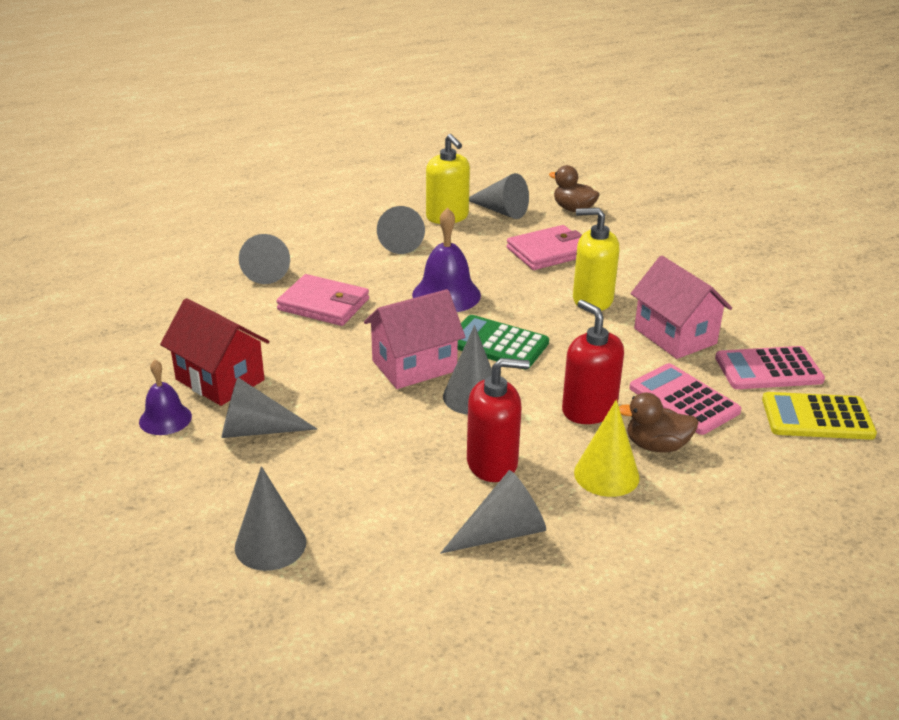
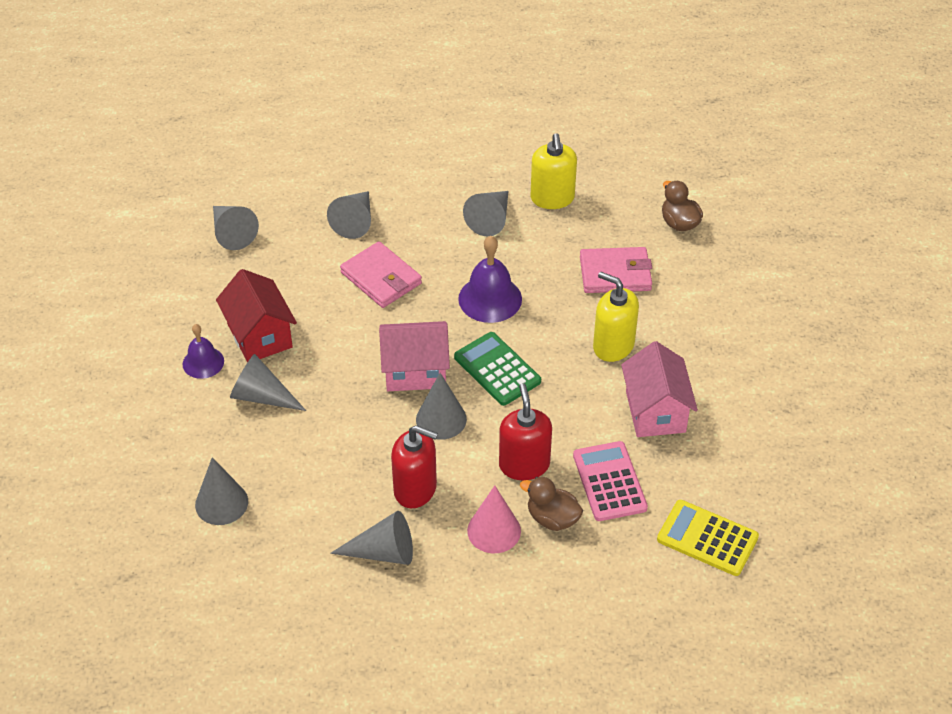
camera: 25 degrees right, 15 degrees up
(501, 211) = (607, 204): grey cone -> grey cone (232, 233)
(606, 474) = (494, 530): yellow cone -> pink cone
(768, 369) = (708, 475): pink calculator -> none

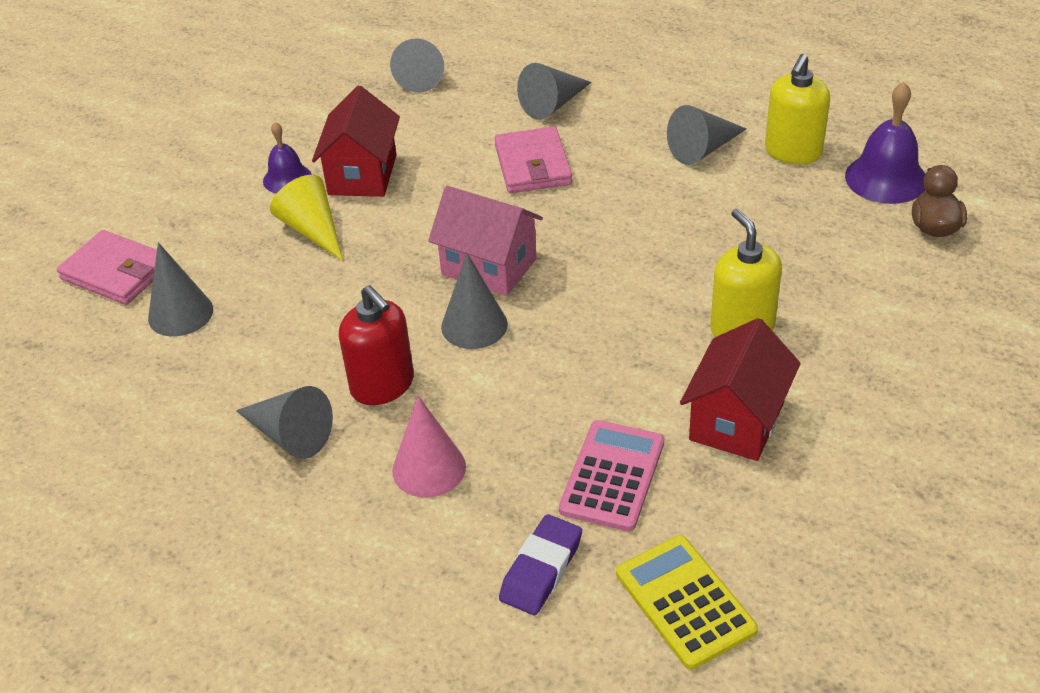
camera: 35 degrees right, 5 degrees down
(261, 396) = (312, 230): grey cone -> yellow cone
(490, 299) = (635, 226): purple bell -> purple bell (886, 178)
(497, 369) = (581, 299): green calculator -> none
(524, 465) = (525, 412): red soap dispenser -> none
(552, 518) = (508, 486): brown duck -> none
(613, 560) = (541, 569): none -> purple eraser
(615, 273) = (807, 252): pink wallet -> pink wallet (116, 272)
(655, 411) = (737, 421): pink house -> red house

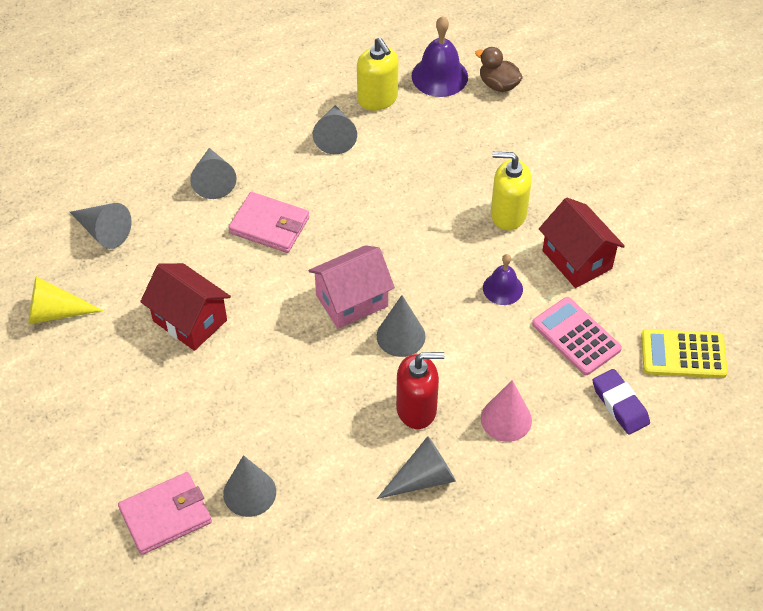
camera: 60 degrees left, 10 degrees up
(287, 178) = (151, 366): purple bell -> purple bell (502, 288)
(312, 230) = (226, 377): yellow cone -> yellow cone (55, 312)

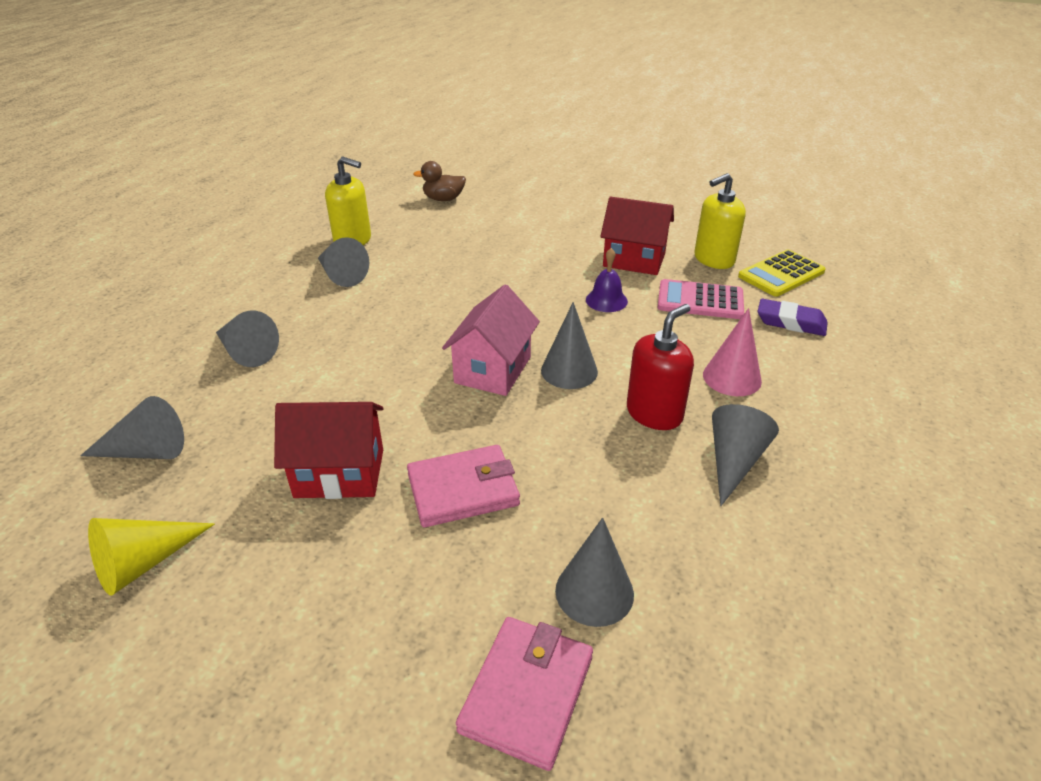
camera: 40 degrees left, 15 degrees down
(269, 225) = (345, 357): pink wallet -> pink wallet (463, 489)
(439, 76) = (390, 211): purple bell -> none
(508, 214) = (548, 259): yellow soap dispenser -> yellow soap dispenser (713, 259)

